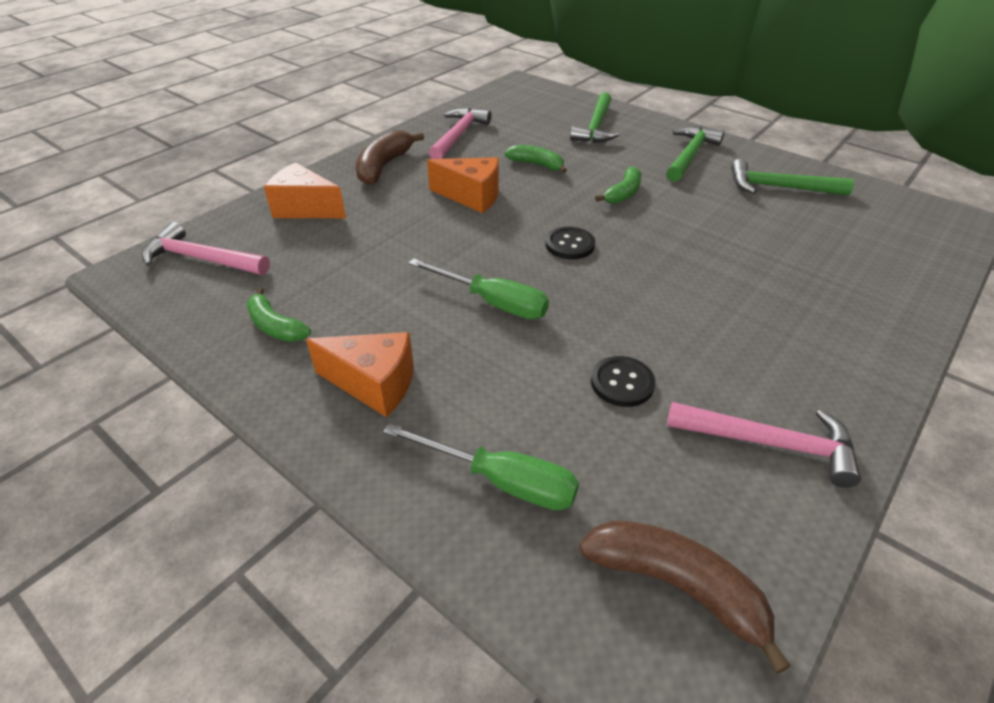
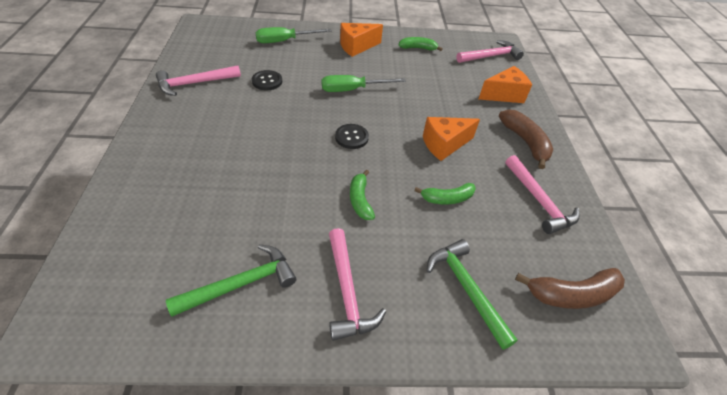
camera: 135 degrees right, 5 degrees up
(677, 586) = (214, 39): brown banana -> brown banana (571, 294)
(690, 155) = (347, 291): green hammer -> pink hammer

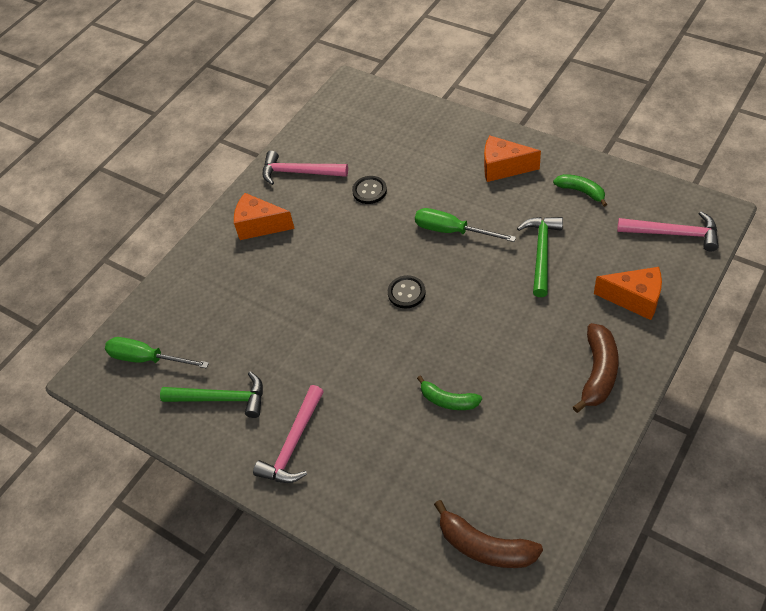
camera: 45 degrees right, 5 degrees up
(285, 41) = (425, 136): green screwdriver -> green screwdriver (147, 359)
(360, 200) = (364, 366): green banana -> none
(444, 145) = (498, 339): orange cheese -> orange cheese (260, 226)
(466, 289) = (392, 491): green hammer -> green hammer (541, 253)
(539, 201) = (544, 445): pink hammer -> none

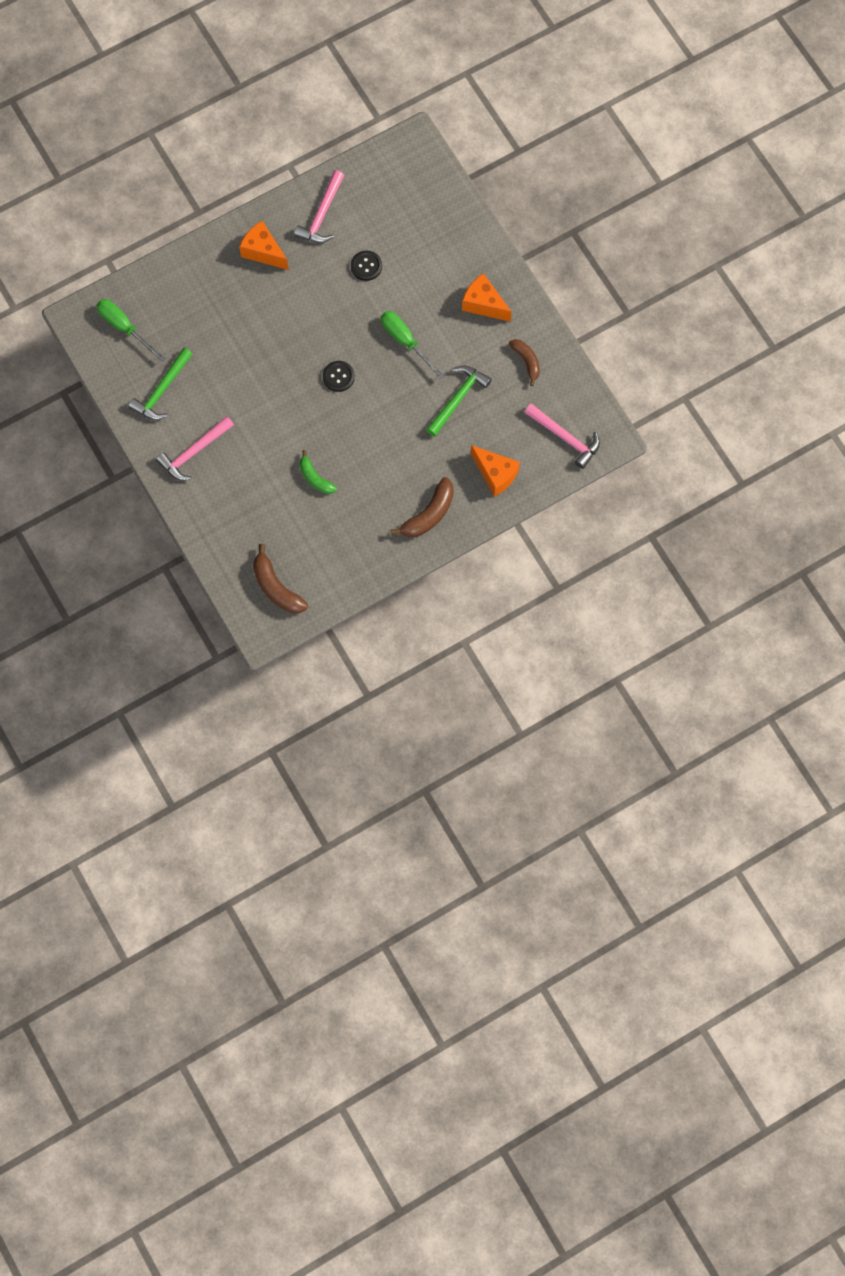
camera: 20 degrees right, 20 degrees up
(221, 399) = (162, 390): green hammer -> green hammer turned 90 degrees clockwise
(299, 172) = (321, 214): pink hammer -> pink hammer turned 105 degrees counterclockwise
(581, 191) = (526, 361): green banana -> brown banana

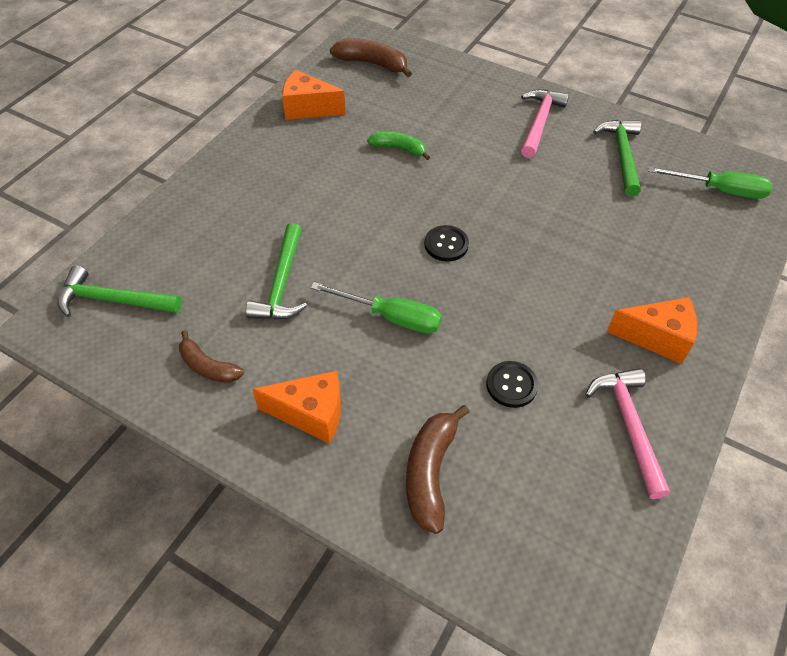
camera: 150 degrees right, 20 degrees down
(429, 514) = (252, 165): brown banana -> brown banana (430, 472)
(495, 474) = (191, 228): orange cheese -> orange cheese (308, 108)
(565, 438) = (113, 300): pink hammer -> green hammer

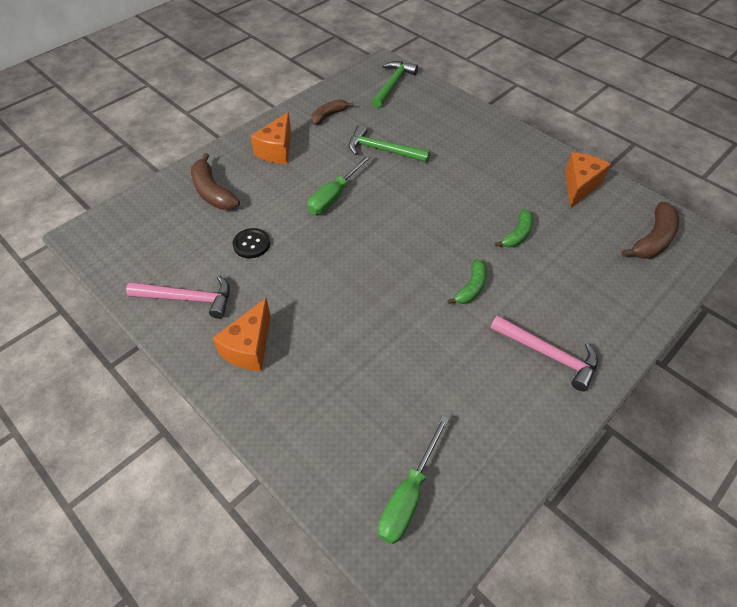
camera: 105 degrees right, 0 degrees up
(430, 472) = (213, 192): brown banana -> brown banana turned 150 degrees counterclockwise
(446, 244) = (393, 240): black button -> none
(487, 175) = (471, 288): none -> green banana
(622, 155) = (484, 415): green hammer -> none

